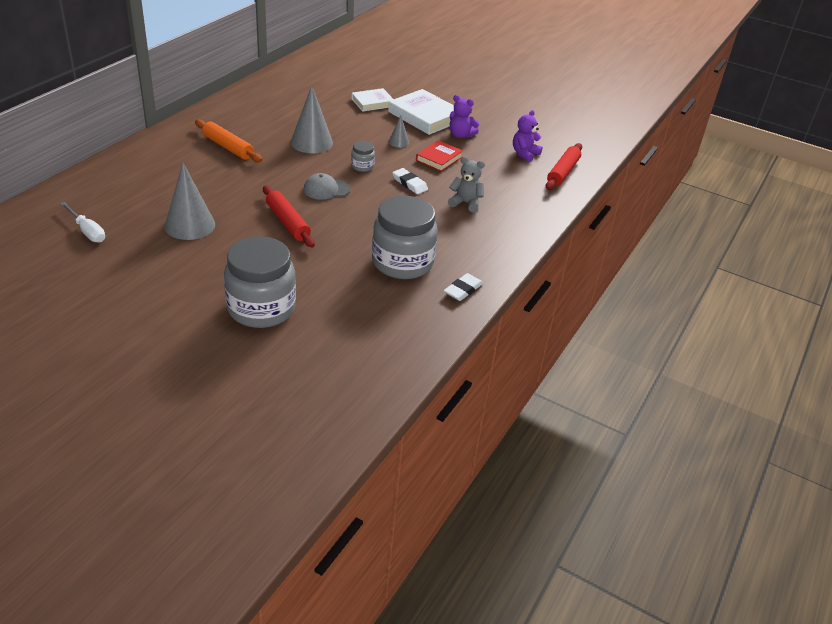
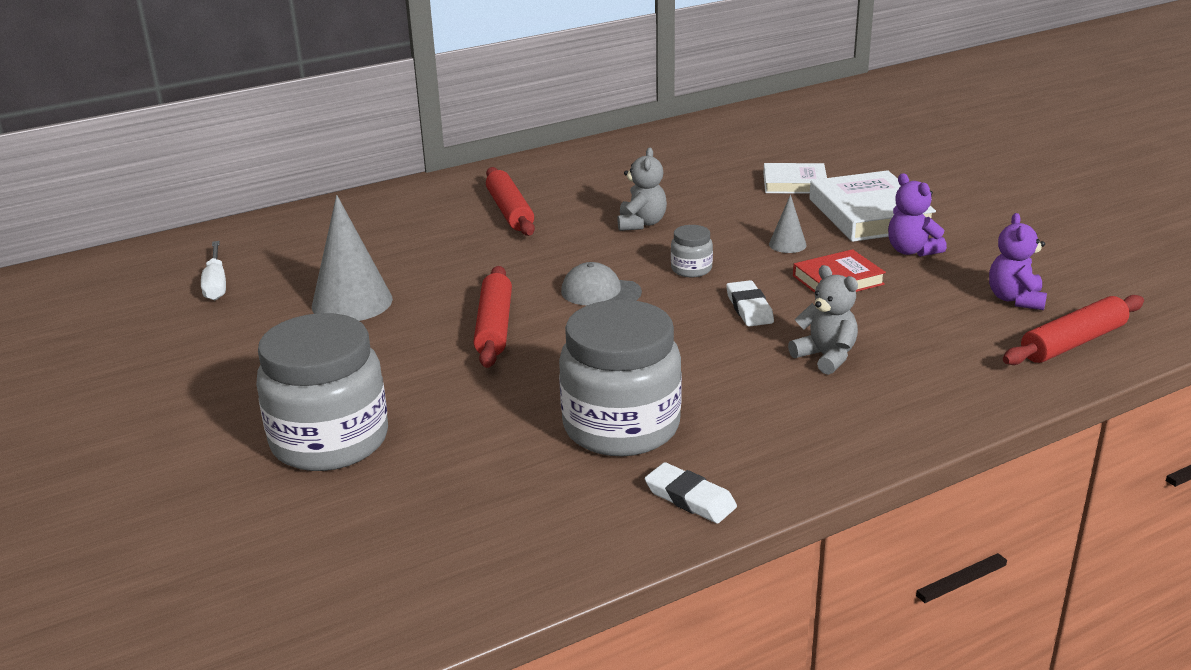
camera: 35 degrees right, 10 degrees down
(228, 147) = (509, 211): orange rolling pin -> red rolling pin
(311, 142) = (641, 223): grey cone -> grey teddy bear
(463, 290) = (690, 498): white eraser -> white eraser turned 60 degrees clockwise
(524, 154) = (1015, 299): purple teddy bear -> purple teddy bear turned 60 degrees counterclockwise

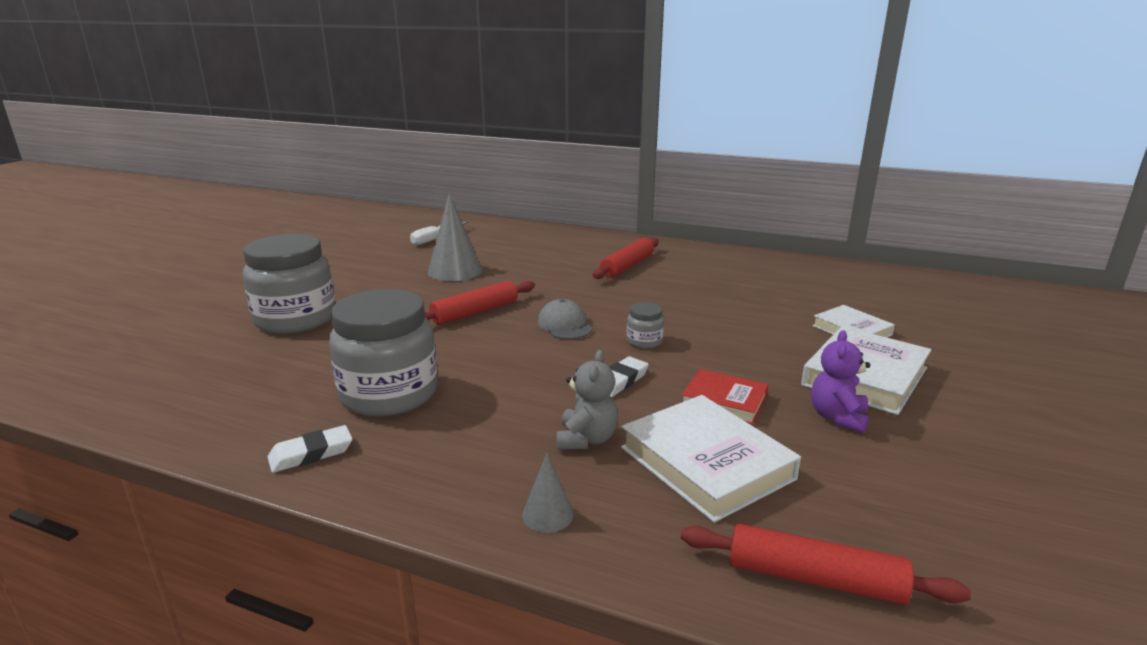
camera: 50 degrees right, 5 degrees down
(641, 223) = (681, 304): grey teddy bear -> none
(690, 498) = (311, 453): white eraser -> white eraser turned 60 degrees clockwise
(787, 244) = (746, 361): grey cone -> grey cone (547, 514)
(914, 323) = (706, 463): none -> white book
(1015, 299) = (845, 507): purple teddy bear -> none

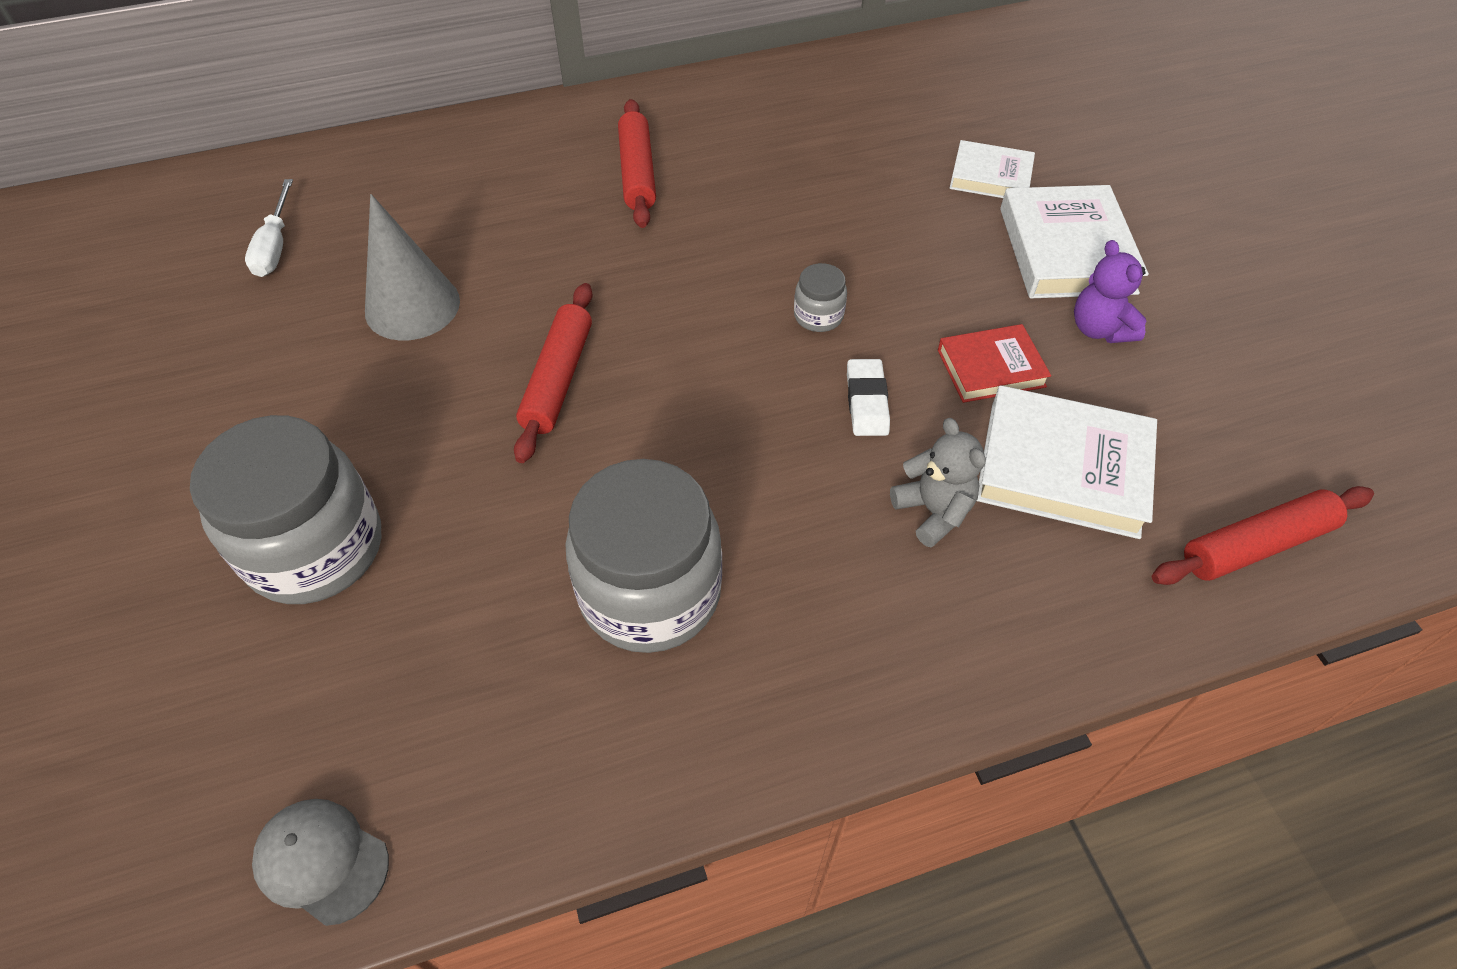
camera: 40 degrees left, 30 degrees up
(311, 453) = (692, 743): white eraser -> none
(547, 514) = (1012, 634): grey cone -> none
(564, 325) = (699, 338): grey cap -> grey cap (322, 861)

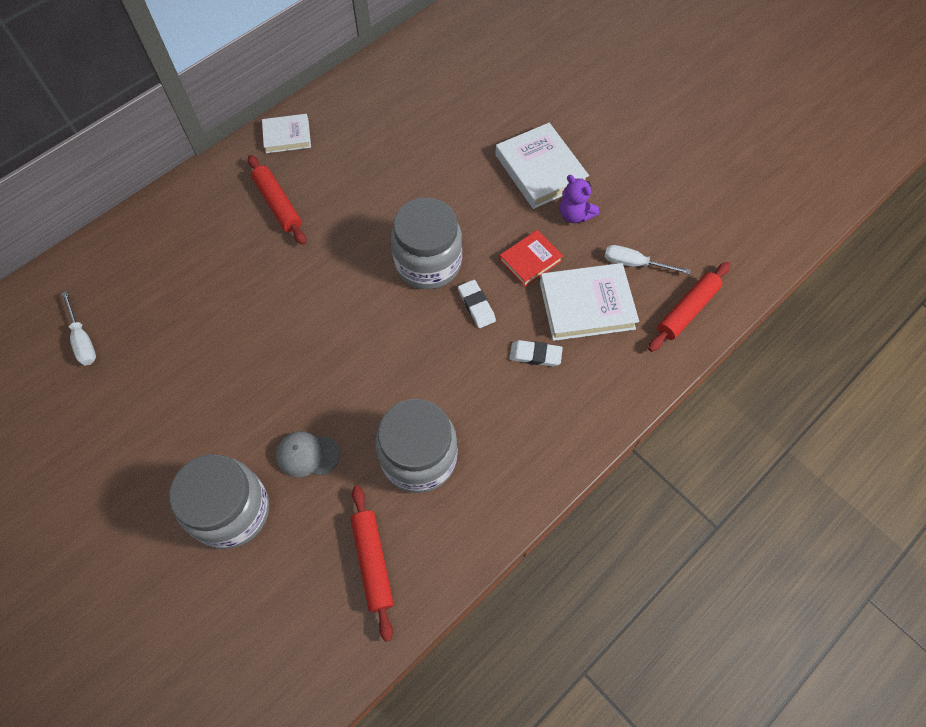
camera: 25 degrees left, 10 degrees up
(322, 861) = (334, 656): grey cap -> grey cap (307, 455)
(412, 306) = (195, 346): grey cone -> none
(558, 379) = (306, 359): red rolling pin -> red rolling pin (372, 562)
(818, 316) = (428, 263): grey jar -> grey jar, size x2.31
(933, 511) = (535, 355): grey teddy bear -> white eraser
(990, 176) = (481, 134): white book -> white book (287, 136)
(1179, 436) = (634, 264): none -> white screwdriver

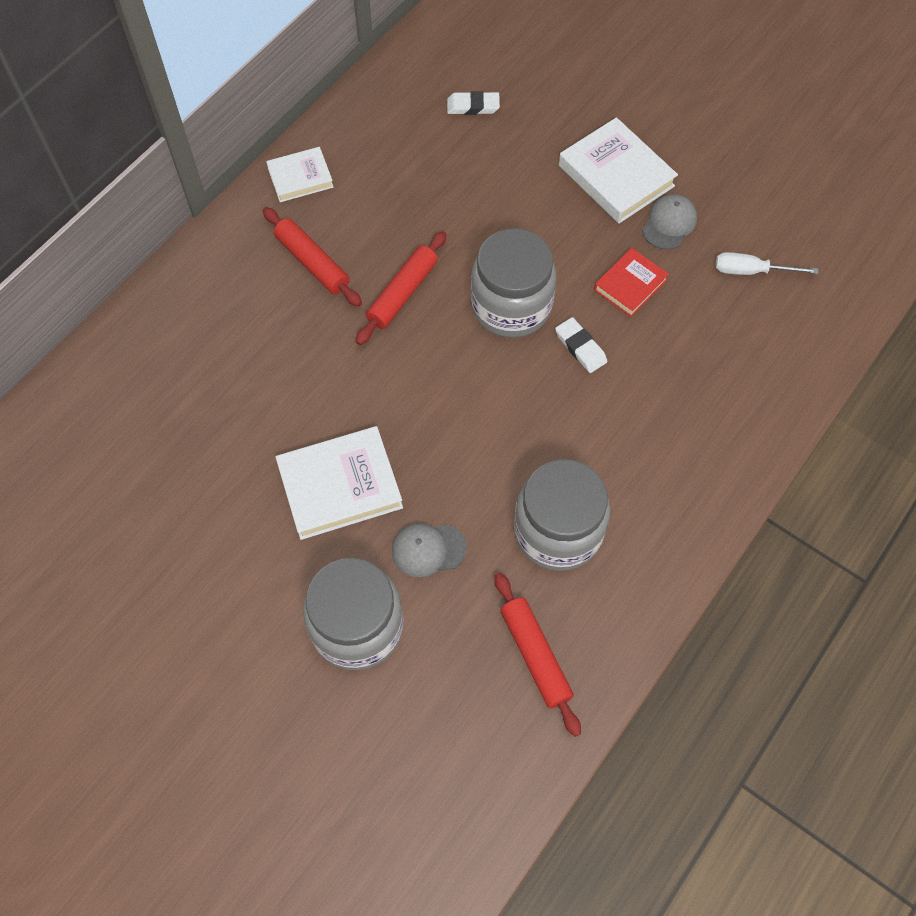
camera: 10 degrees left, 0 degrees up
(83, 340) = (120, 460): white screwdriver -> none
(535, 355) = (662, 393): white eraser -> white eraser (473, 106)
(575, 215) = (669, 223): purple teddy bear -> grey cap
(586, 305) = (707, 327): white book -> white book (340, 486)
(687, 310) = (822, 316): red rolling pin -> red rolling pin (402, 293)

